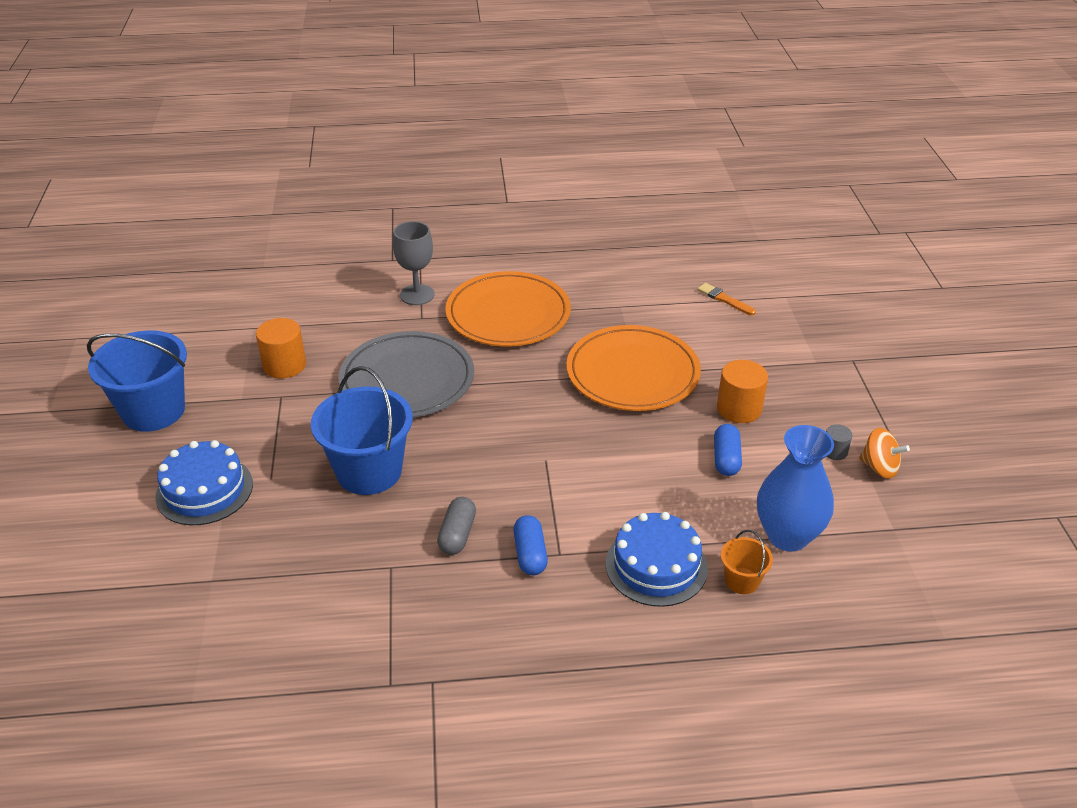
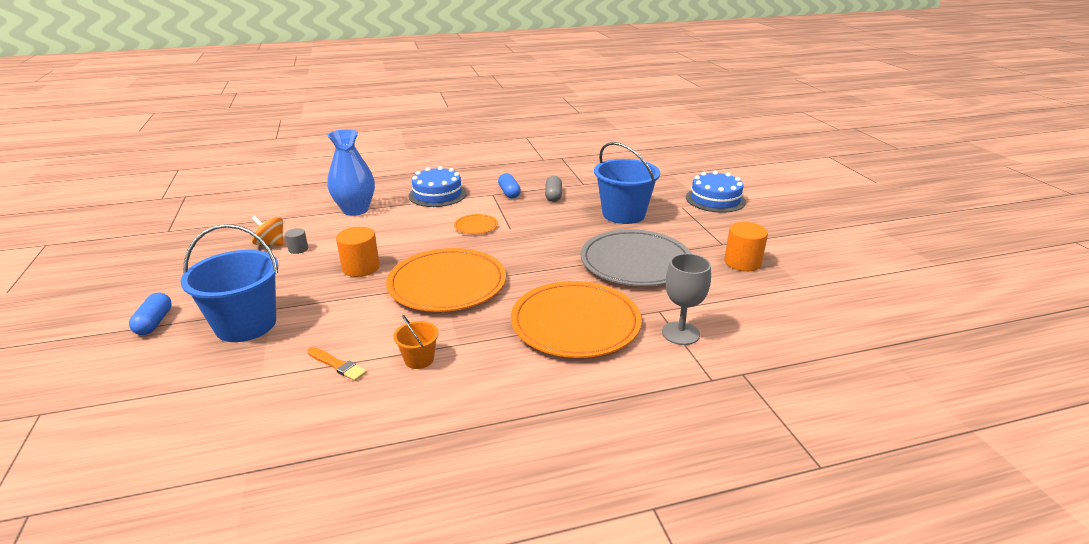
camera: 170 degrees right, 10 degrees down
(153, 411) = (800, 229): blue bucket -> blue bucket (246, 325)
(594, 470) = (476, 226): none -> orange plate
(726, 459) = (382, 239): blue capsule -> blue capsule (154, 322)
(742, 581) = (390, 193): orange bucket -> orange bucket (419, 359)

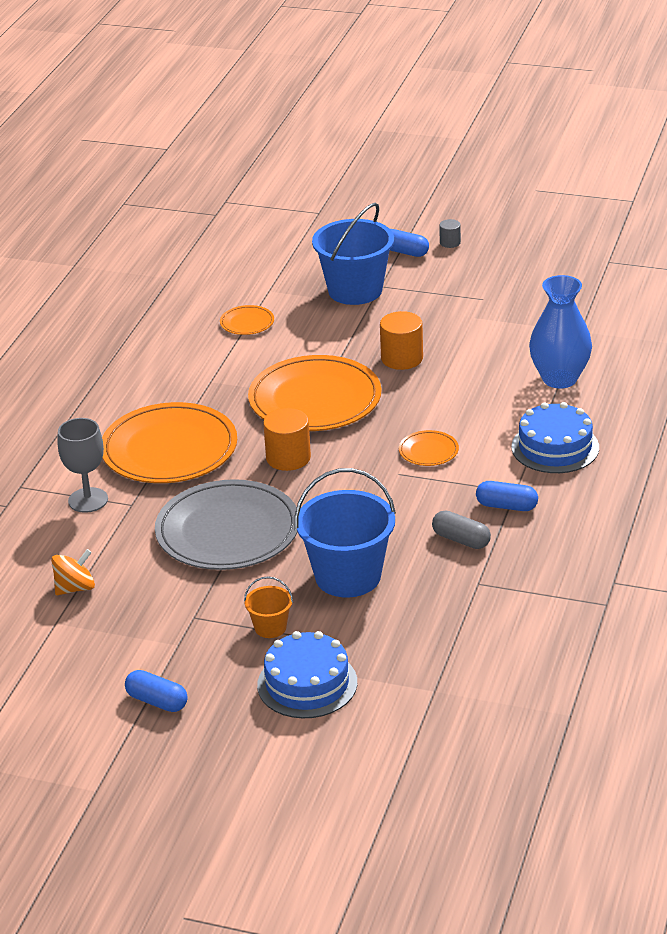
camera: 125 degrees right, 5 degrees up
(271, 244) = (513, 315): orange spinning top -> orange spinning top (75, 588)
(298, 249) = (483, 329): grey cylinder -> grey cylinder (450, 242)
(337, 365) = (247, 323): orange brush -> orange plate
(419, 359) = (211, 359): orange bucket -> orange bucket (270, 627)
(742, 262) = (143, 608): orange cylinder -> orange cylinder (288, 458)
(794, 230) = (157, 701): none -> blue capsule

